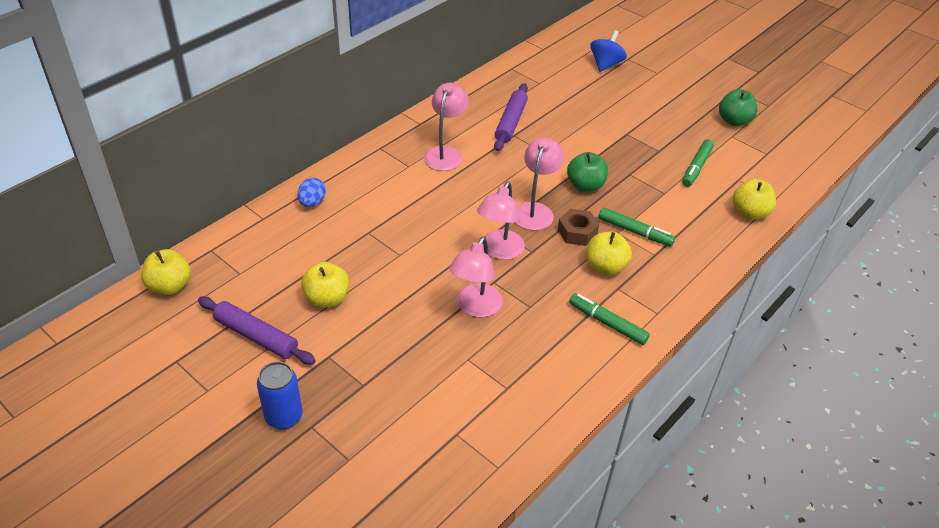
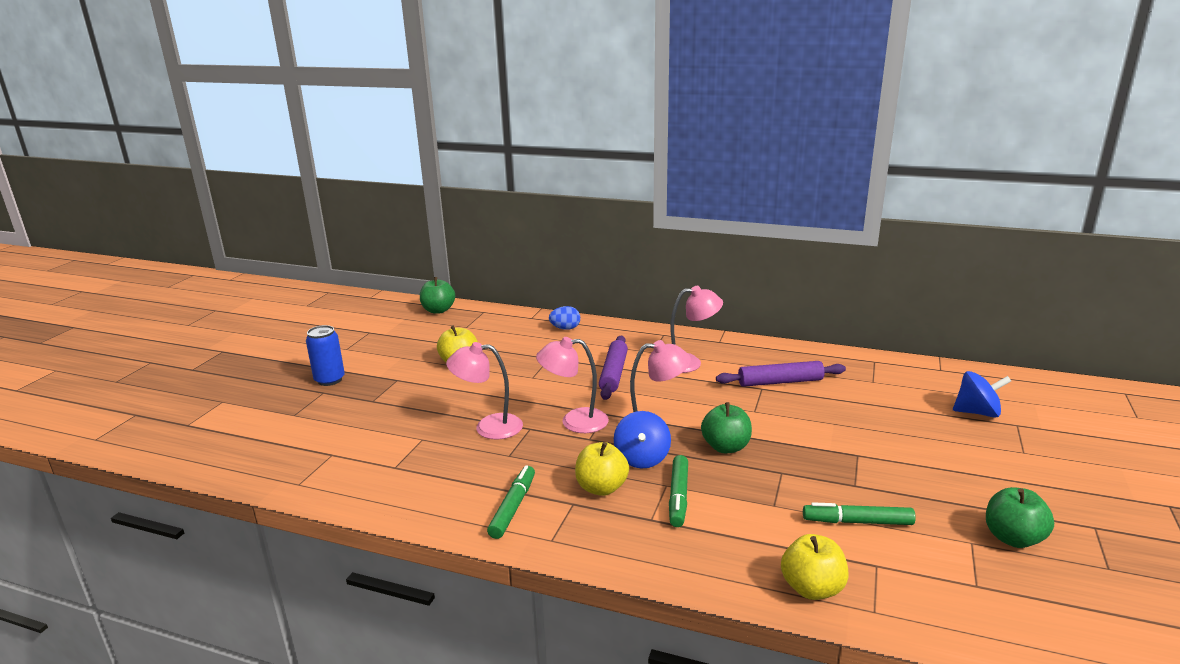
camera: 70 degrees right, 20 degrees down
(170, 286) = (438, 310): yellow apple -> green apple
(256, 336) = (405, 349): purple rolling pin -> purple rolling pin (614, 373)
(577, 232) = (642, 458): brown nut -> blue spinning top

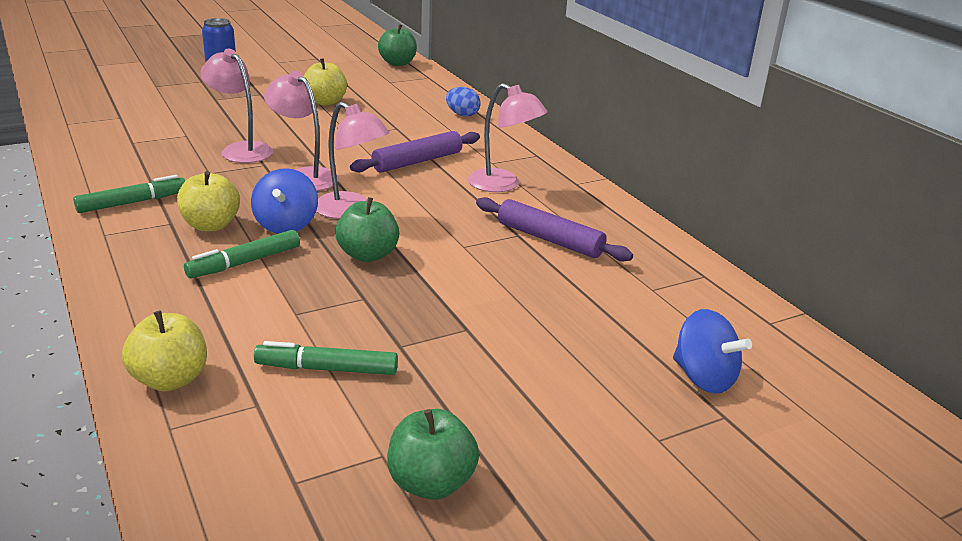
camera: 40 degrees right, 5 degrees up
(642, 458) = (286, 225): blue spinning top -> blue spinning top turned 45 degrees counterclockwise
(857, 522) = (327, 369): green marker -> green marker turned 45 degrees counterclockwise

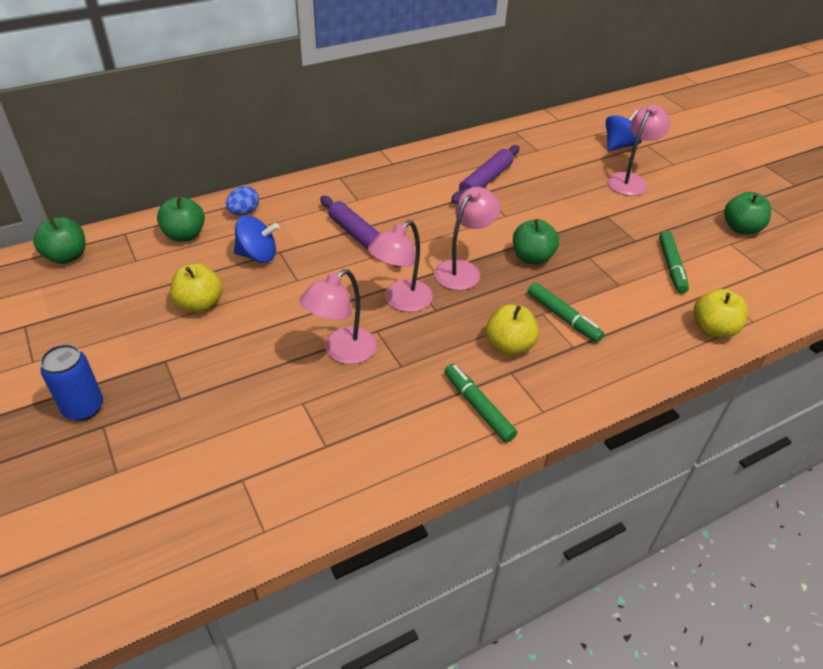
camera: 90 degrees left, 15 degrees up
(286, 225) = (496, 302): blue spinning top -> blue spinning top (258, 255)
(425, 95) = (184, 235): none -> green apple
(503, 185) = (401, 195): pink lamp -> pink lamp (630, 180)

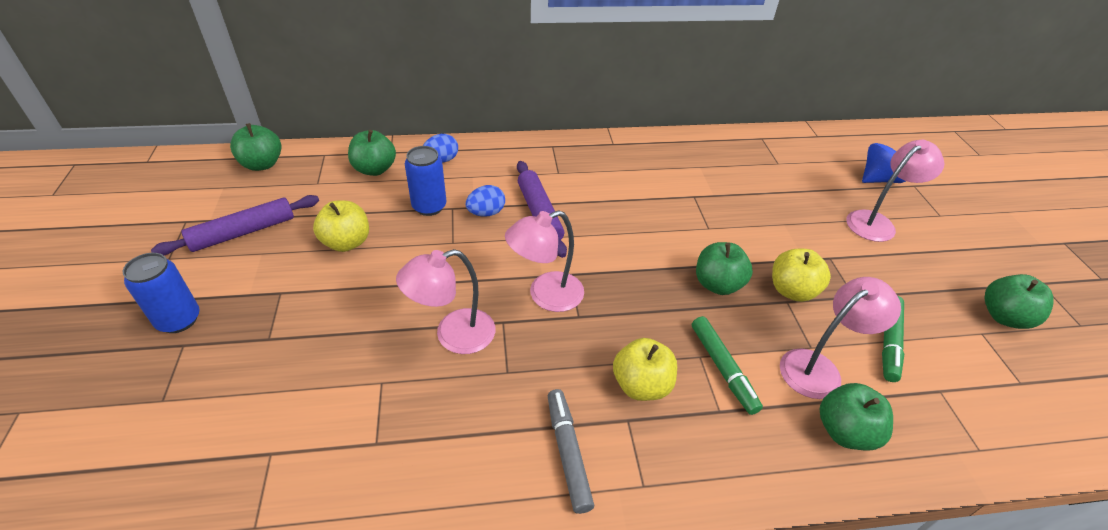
camera: 20 degrees right, 0 degrees up
(258, 255) = (429, 207): blue spinning top -> blue can
(313, 248) = (486, 213): none -> blue egg
(463, 270) = (631, 278): pink lamp -> pink lamp (819, 368)
(478, 407) = (568, 453): green marker -> grey marker
(485, 180) = (704, 183): purple rolling pin -> purple rolling pin (243, 232)
(664, 335) = (845, 431): none -> green apple
(713, 329) = (917, 444): yellow apple -> yellow apple (792, 290)

